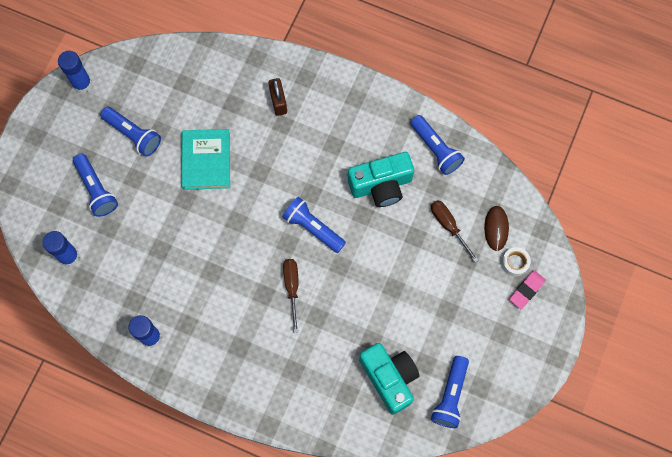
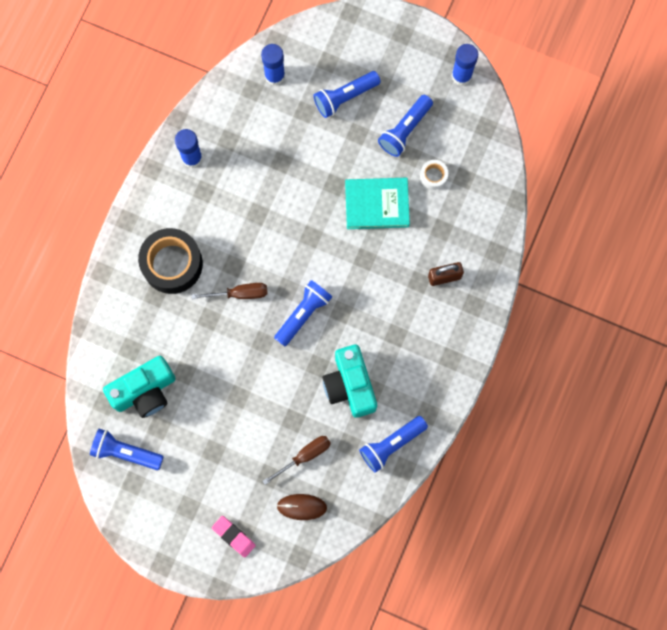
camera: 90 degrees right, 5 degrees up
(260, 354) = (172, 264): none -> black tape
(514, 263) = (263, 525): white tape -> white tape (433, 176)

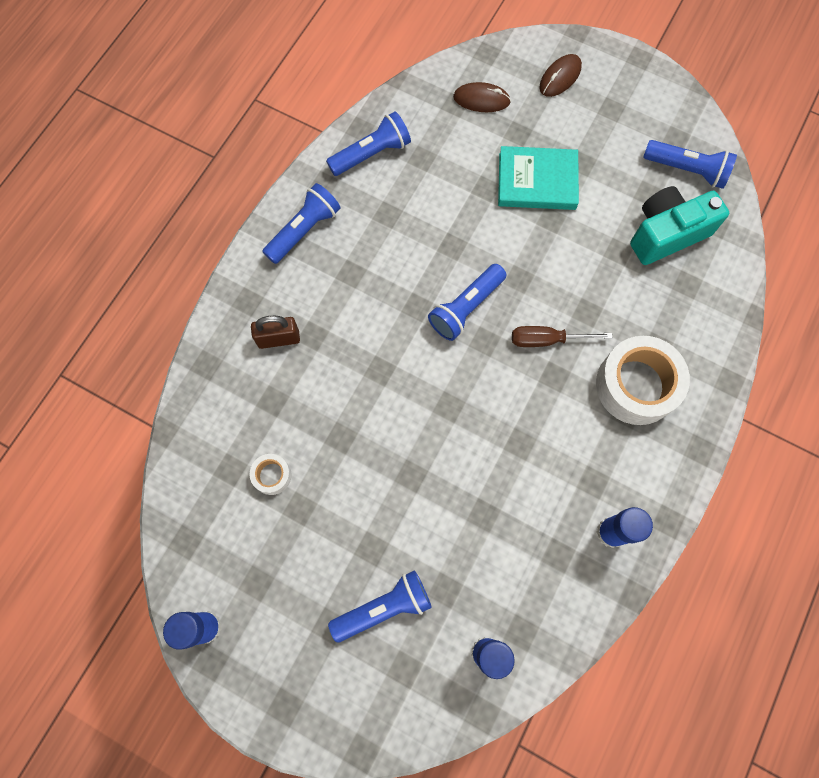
camera: 175 degrees left, 5 degrees down
(172, 264) = (636, 385): black tape -> white tape
(233, 536) = (560, 77): pink eraser -> brown mouse
(304, 456) = (474, 150): brown screwdriver -> none
(350, 385) = (414, 221): turquoise camera -> none
(377, 204) = (355, 442): turquoise book -> turquoise book (537, 181)
(405, 130) = (302, 547): blue flashlight -> blue flashlight (304, 230)

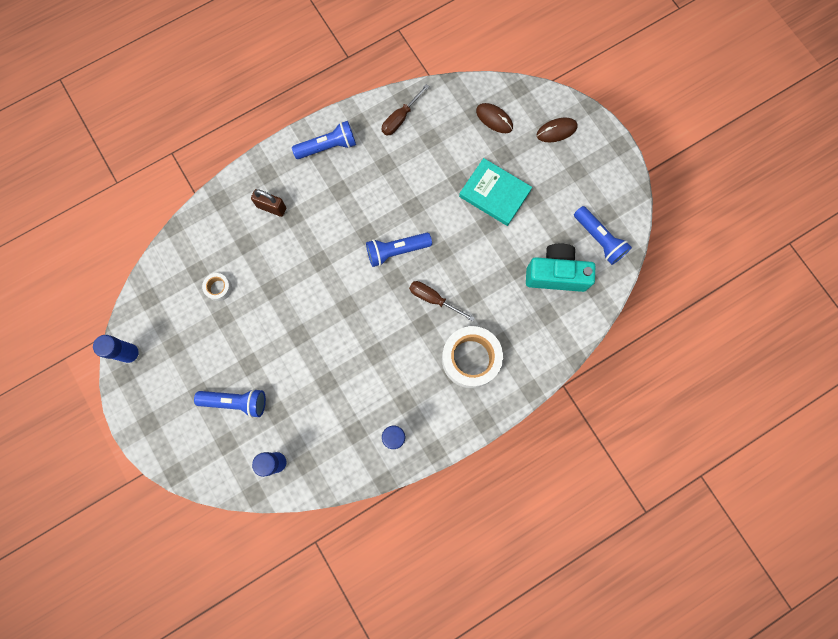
camera: 30 degrees right, 5 degrees up
(371, 153) = (400, 118): blue flashlight -> brown screwdriver

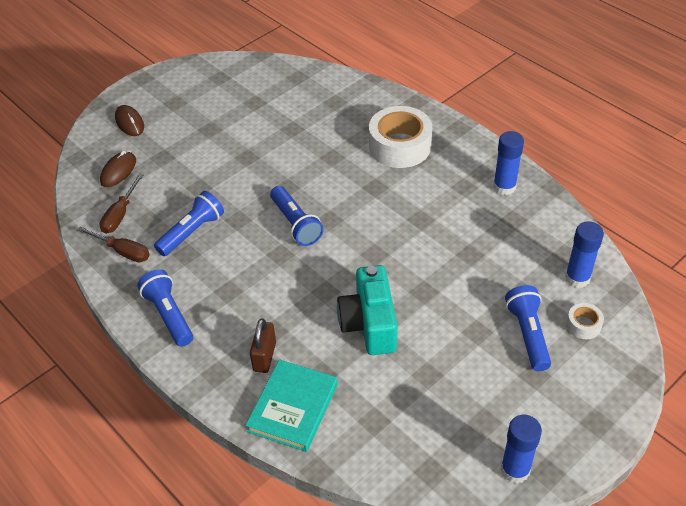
camera: 100 degrees left, 30 degrees down
(219, 288) = (391, 389): white tape -> white tape (583, 325)
(433, 299) = (344, 184): brown screwdriver -> brown screwdriver (120, 215)
(494, 193) = (210, 157): turquoise book -> turquoise book (293, 408)
(556, 274) = (291, 101): turquoise camera -> turquoise camera (369, 324)
(599, 239) = (247, 79): blue flashlight -> blue flashlight (192, 232)

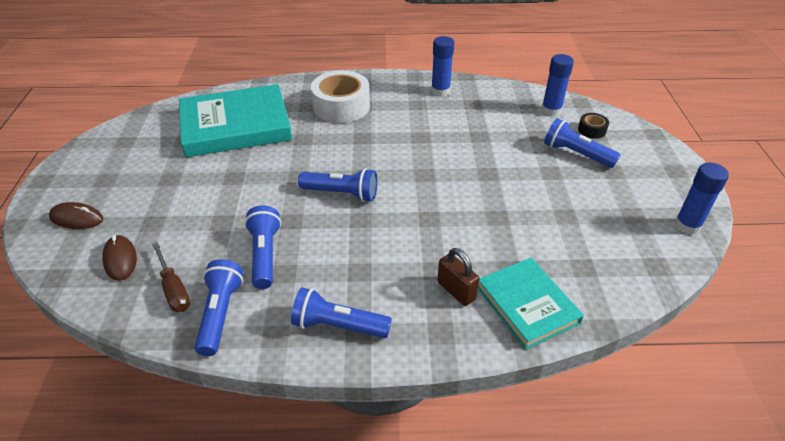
camera: 50 degrees left, 5 degrees down
(123, 251) = (220, 314): brown screwdriver -> blue flashlight
(302, 112) = (236, 126): none -> turquoise book
(369, 324) = (488, 215): turquoise camera -> none
(583, 325) = (592, 130): white tape -> black tape

